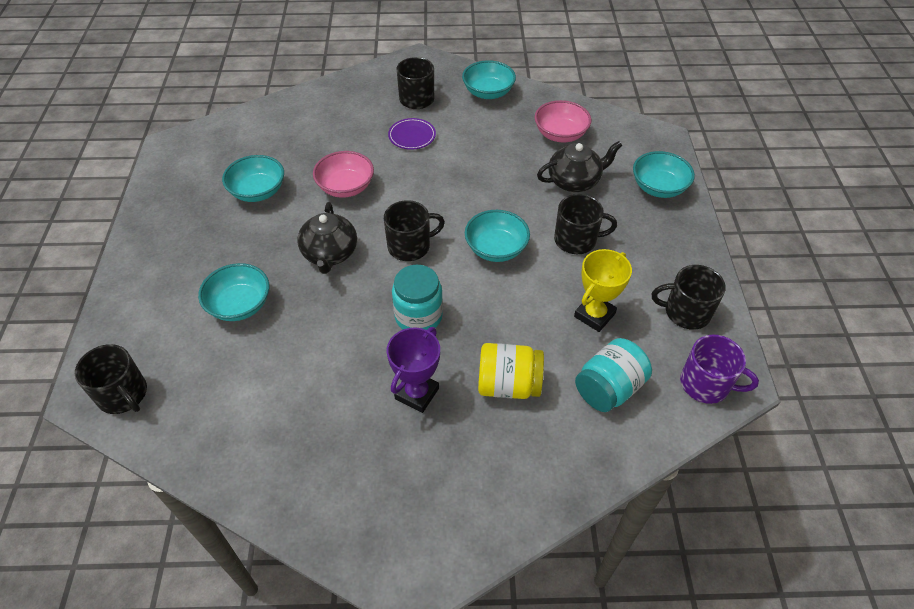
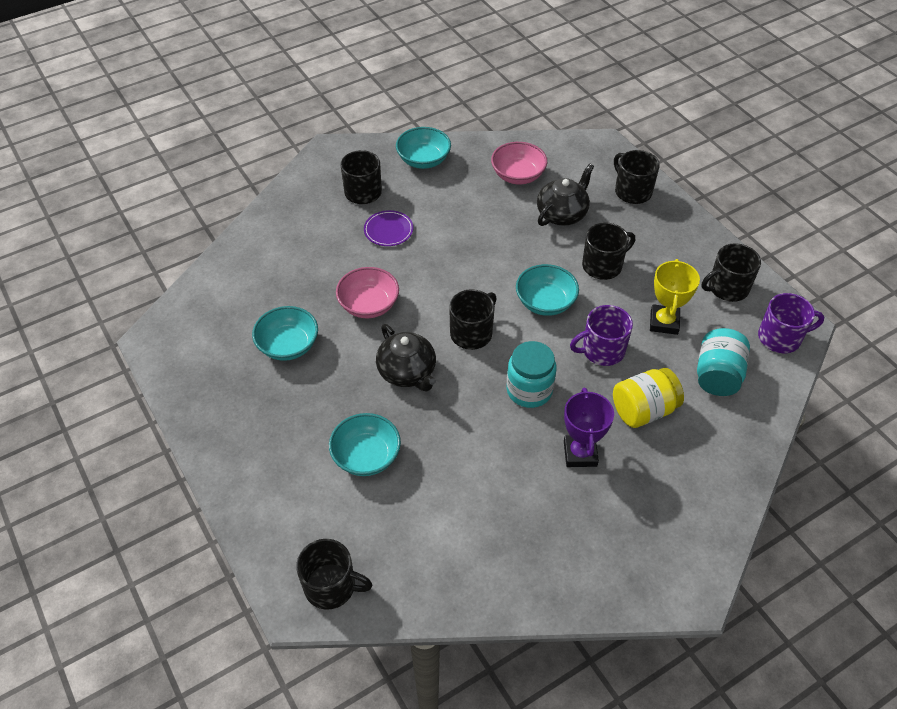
camera: 30 degrees left, 0 degrees up
(513, 313) = (602, 350): none -> purple mug
(658, 187) = (632, 191): turquoise bowl -> black mug

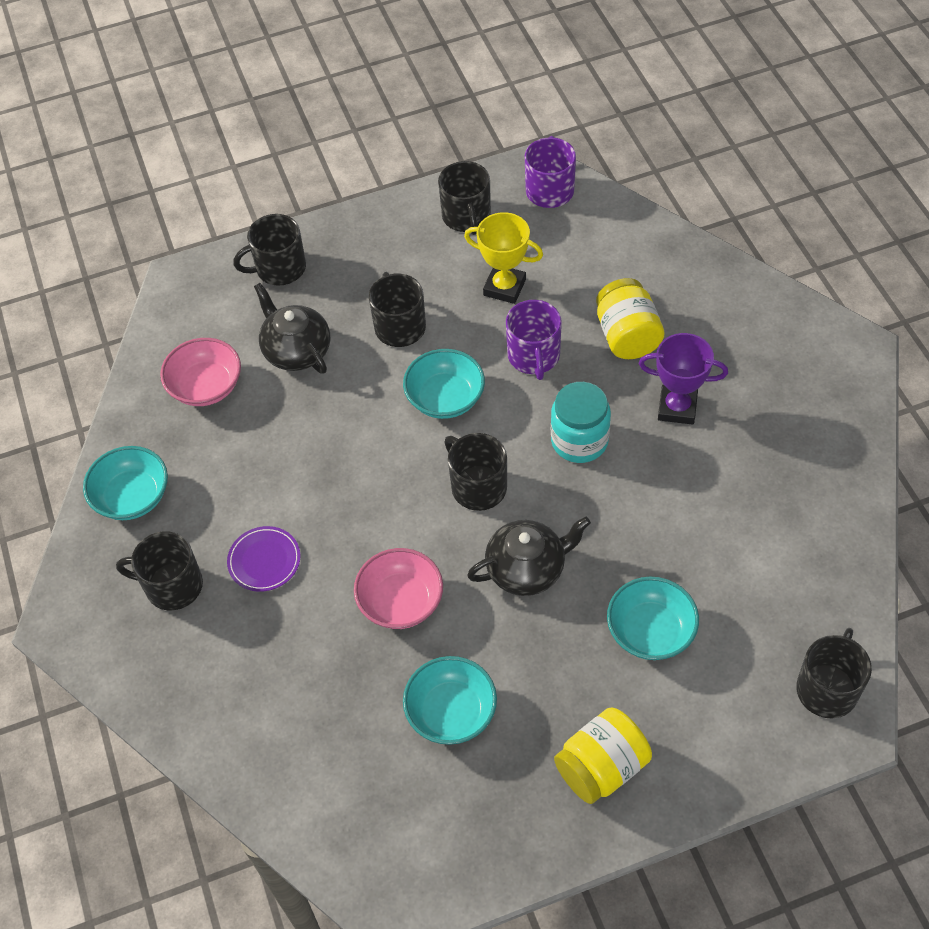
camera: 75 degrees left, 5 degrees up
(253, 437) = (601, 767): none -> yellow jar
(717, 375) = (591, 258): turquoise jar -> none

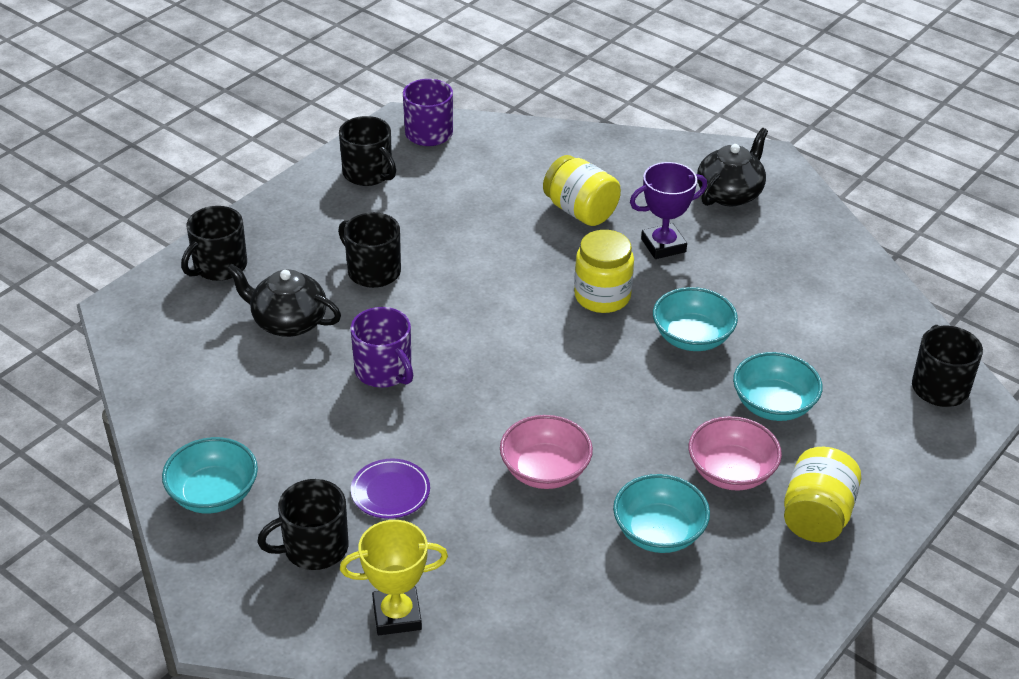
camera: 35 degrees left, 15 degrees down
(206, 386) = (219, 380): pink bowl -> pink bowl (731, 472)
(445, 398) = (459, 308): turquoise bowl -> turquoise bowl (692, 337)
(477, 486) = (542, 360): black mug -> none
(504, 287) = (445, 212): yellow trophy -> yellow trophy (397, 615)
(527, 569) = (635, 402): black teapot -> black teapot (730, 194)
(534, 356) = (513, 251): purple mug -> purple mug (384, 371)
(579, 440) = (602, 296): turquoise jar -> yellow jar

